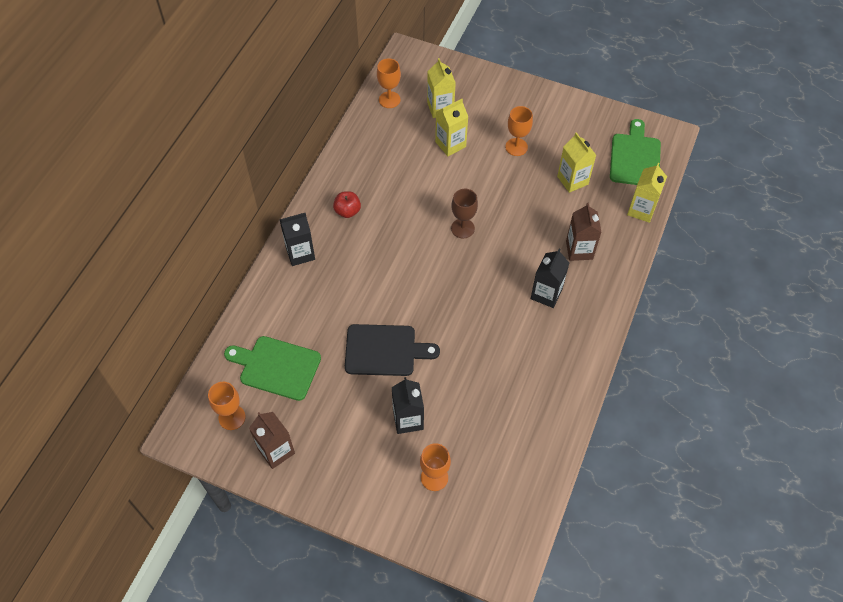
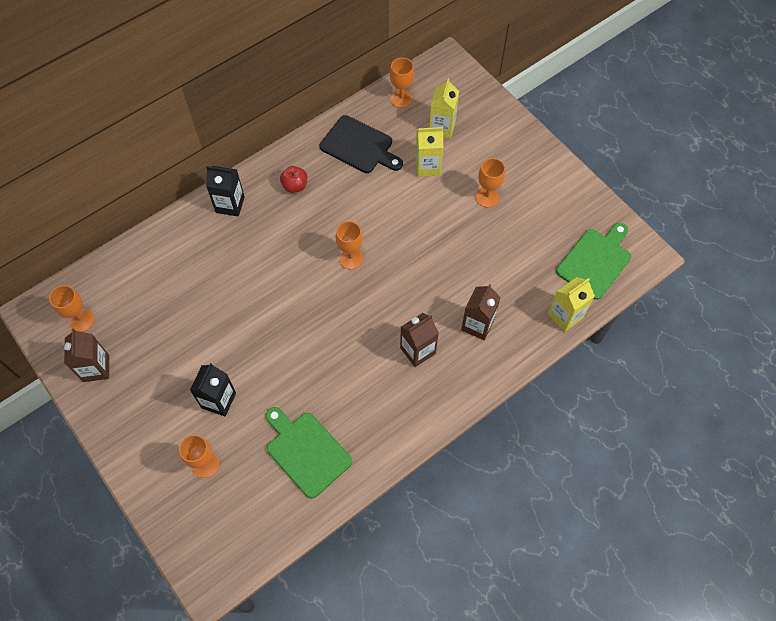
camera: 30 degrees right, 5 degrees up
(276, 367) = (144, 295): green cutting board -> green cutting board (306, 451)
(384, 350) = (241, 328): black cutting board -> black cutting board (359, 146)
(438, 248) = (351, 258): none -> orange goblet
(462, 228) = (384, 251): brown goblet -> none
(546, 294) = (417, 350): black carton -> brown carton
(572, 180) = (518, 254): yellow carton -> none

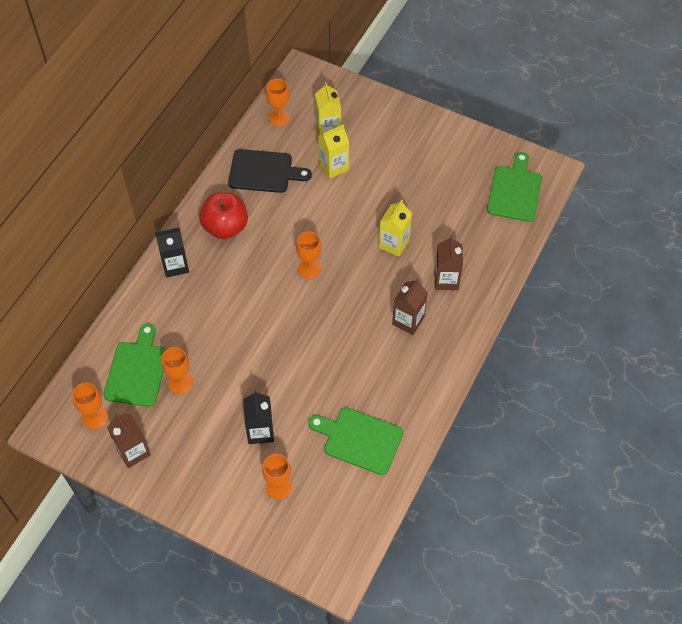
camera: 25 degrees left, 5 degrees down
(142, 291) = (137, 370): none -> green cutting board
(295, 186) = (225, 227): red apple -> red apple, size x1.80
(487, 197) = (398, 173): orange goblet -> orange goblet (180, 382)
(565, 316) = (513, 244): yellow carton -> yellow carton (394, 244)

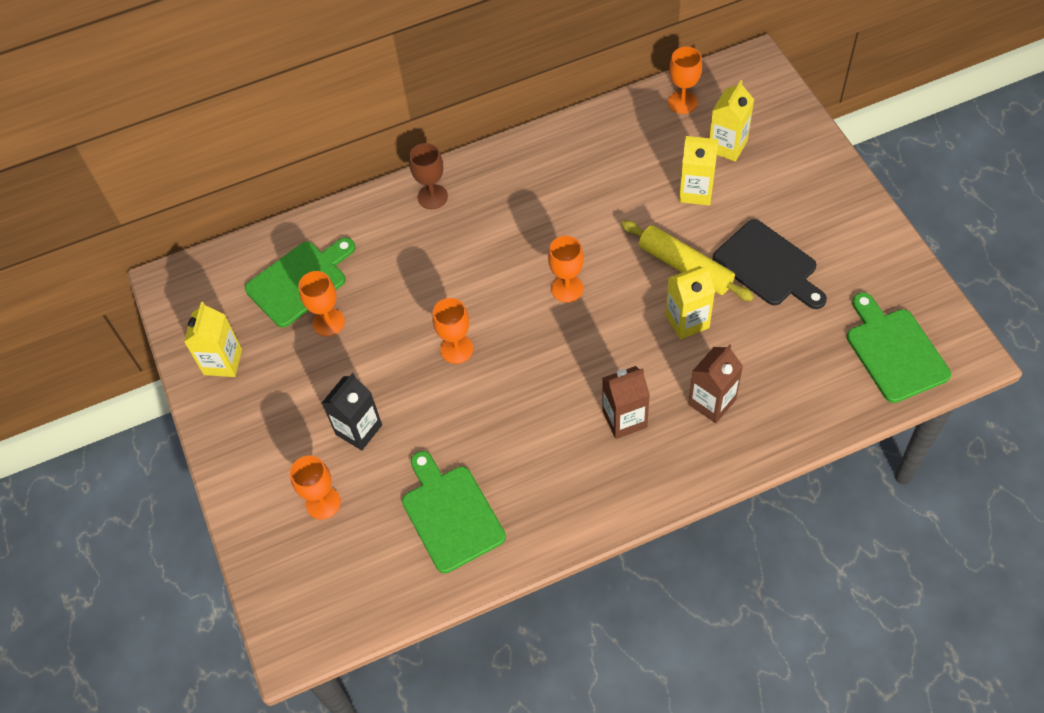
camera: 45 degrees right, 0 degrees up
(95, 417) = (220, 302): orange goblet -> orange goblet (456, 349)
(133, 452) = (223, 362): brown carton -> yellow carton
(175, 265) = (432, 197): black carton -> brown goblet
(225, 227) = (519, 187): red apple -> none
(264, 172) = (613, 152): black cutting board -> black cutting board (768, 266)
(365, 214) = (685, 266): none -> yellow rolling pin
(515, 191) = (894, 351): green cutting board -> green cutting board turned 75 degrees counterclockwise

